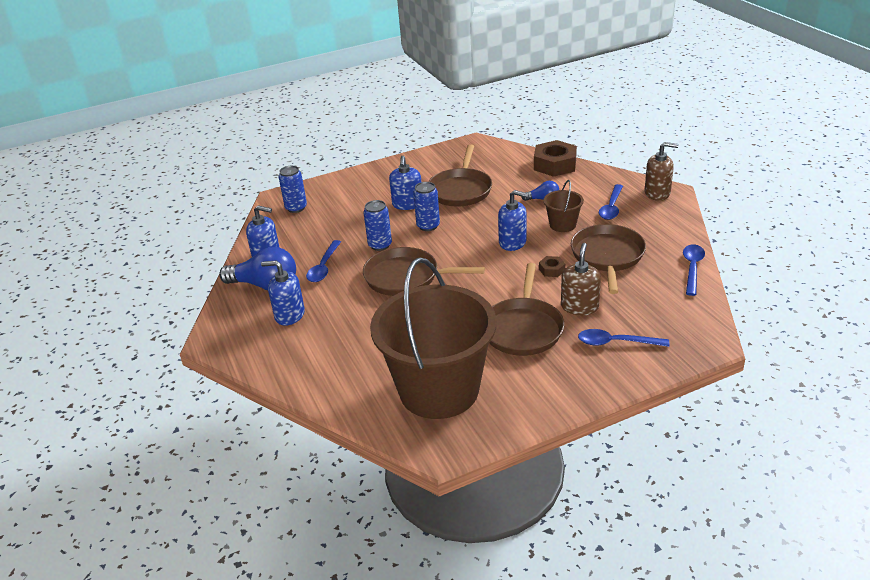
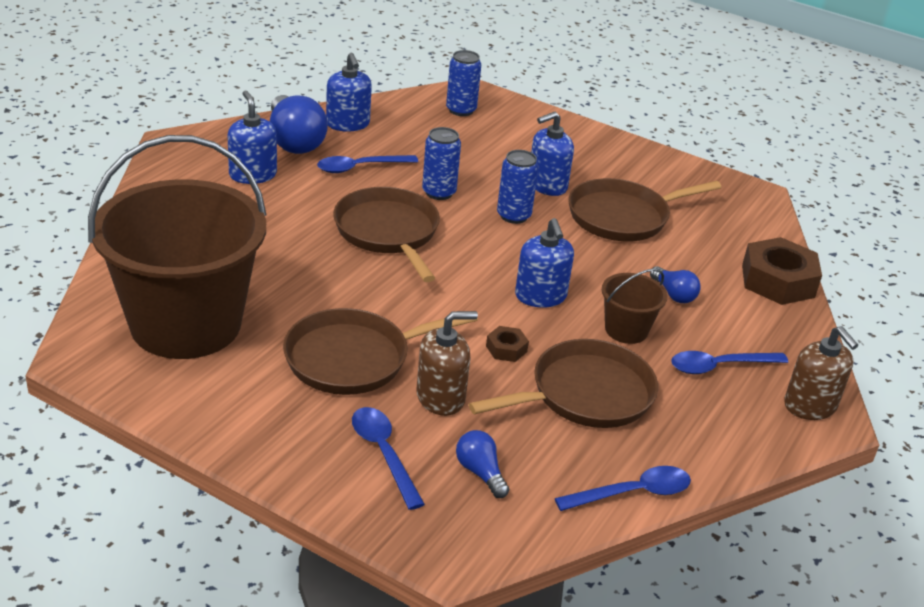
camera: 50 degrees right, 0 degrees up
(650, 312) = (480, 473): none -> blue light bulb

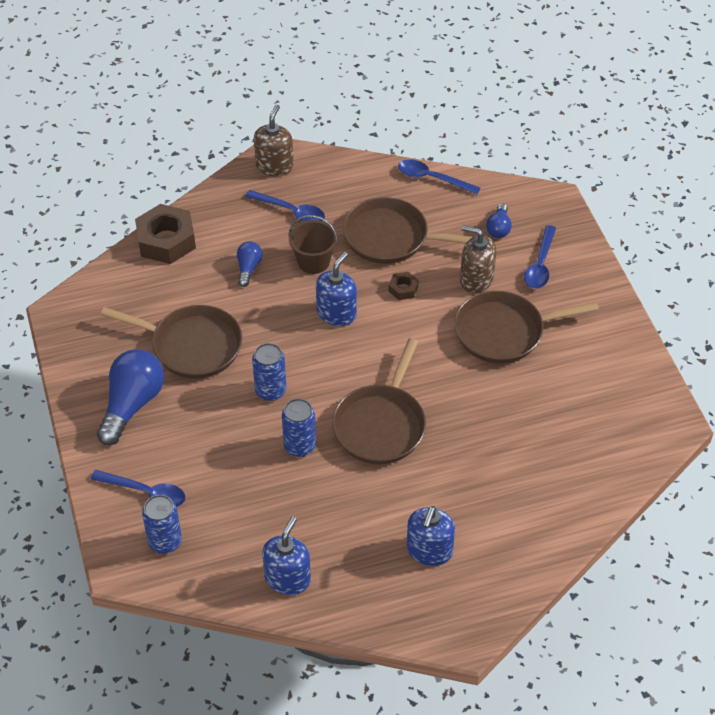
camera: 135 degrees left, 15 degrees up
(186, 324) = (589, 415): brown bucket -> none
(294, 141) = (357, 579): blue light bulb -> blue light bulb (132, 405)
(353, 359) = (503, 332): brown pan -> brown pan turned 150 degrees clockwise
(360, 167) = (333, 511): blue spoon -> blue spoon (145, 492)
(547, 185) = (207, 407): blue soap dispenser -> none

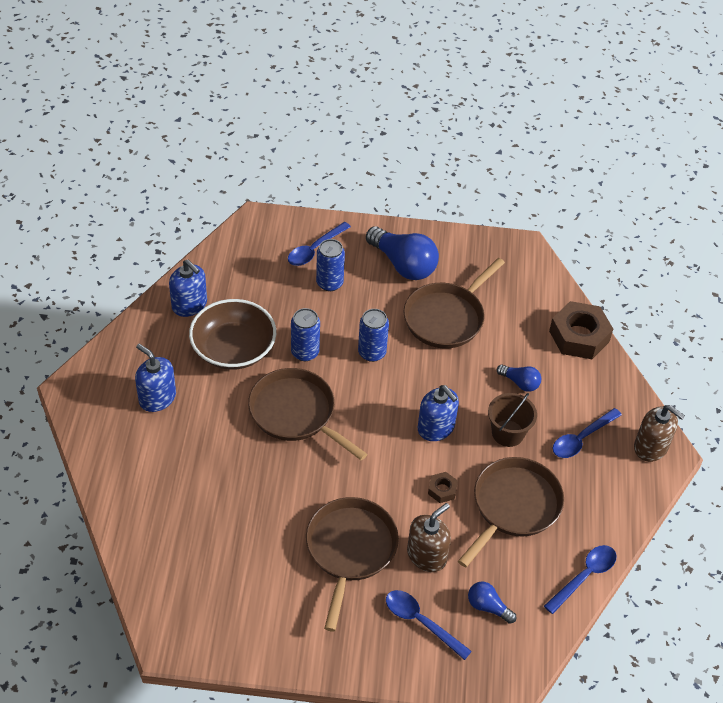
camera: 110 degrees right, 0 degrees up
(165, 542) = (264, 248): blue can -> blue can (329, 283)
(328, 510) = (233, 349): none -> brown bowl

